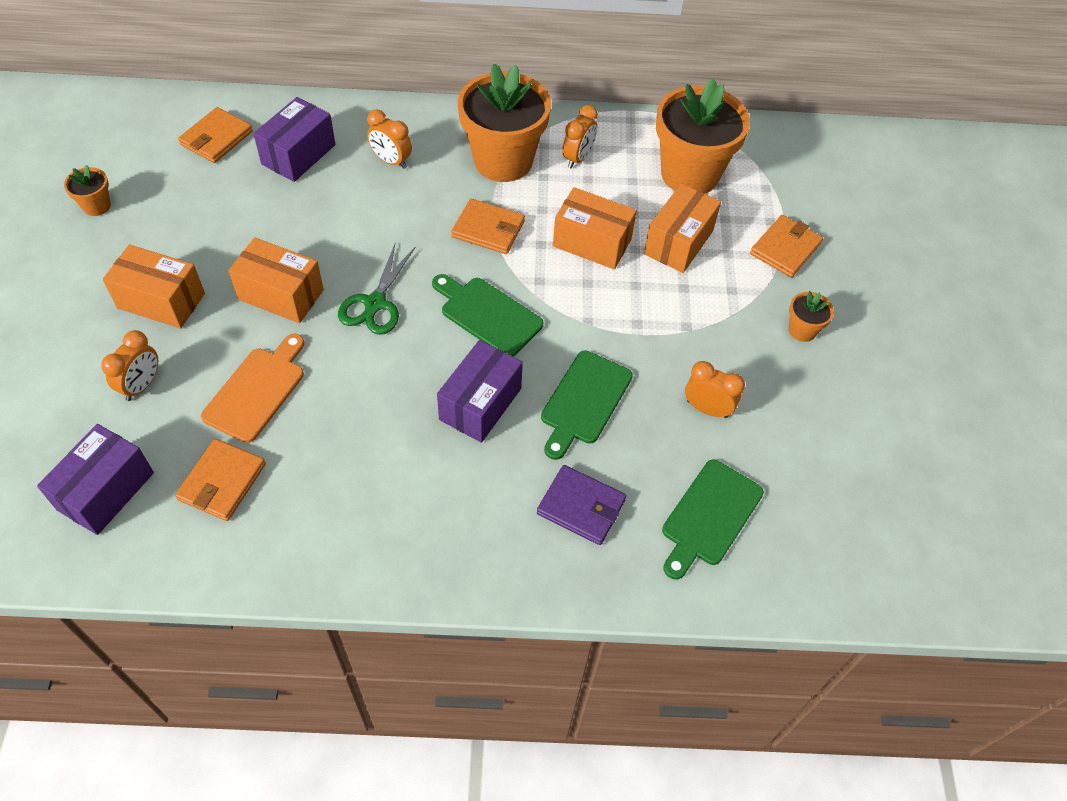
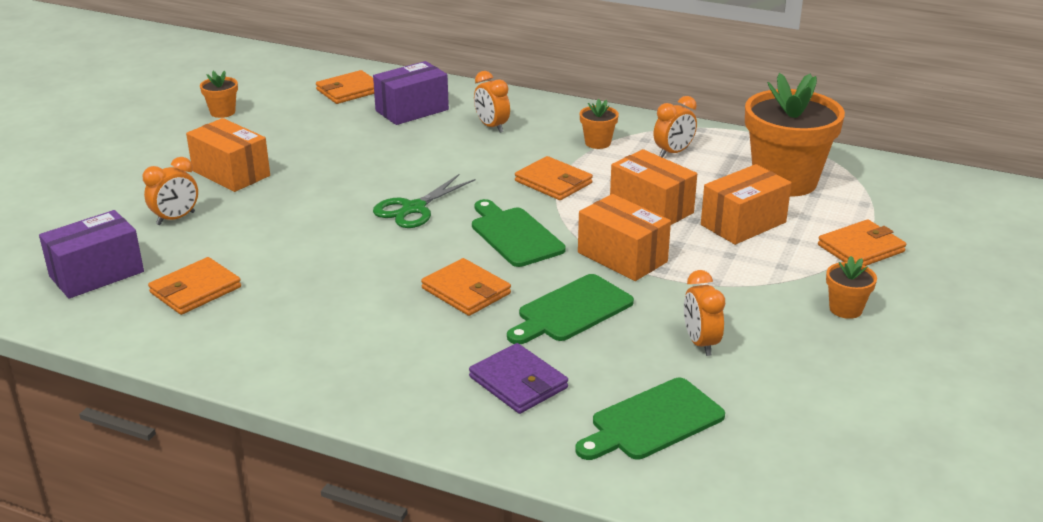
camera: 25 degrees right, 25 degrees down
(257, 390) = (269, 241): orange cutting board -> none
(281, 294) = (334, 188): orange box -> orange box (622, 257)
(480, 404) = (466, 291): purple box -> orange wallet
(503, 161) = (597, 143): orange flower pot -> orange flower pot, size x0.43
(707, 409) = (700, 343): orange clock -> orange clock turned 150 degrees counterclockwise

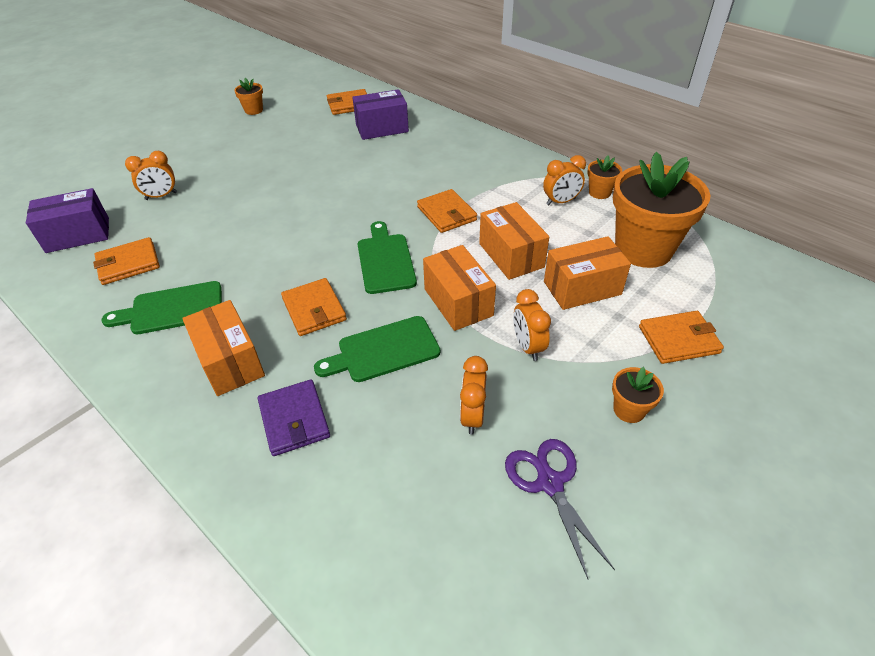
camera: 20 degrees right, 15 degrees up
(231, 173) = (223, 163): orange box -> orange box (230, 362)
(414, 208) = (326, 219): green scissors -> none
(492, 127) = (431, 152): orange clock -> orange clock (528, 346)
(597, 143) = (504, 181): orange flower pot -> orange flower pot (599, 192)
(652, 422) = (378, 500): green cutting board -> green cutting board (172, 309)
(806, 375) = (550, 483): none -> purple scissors

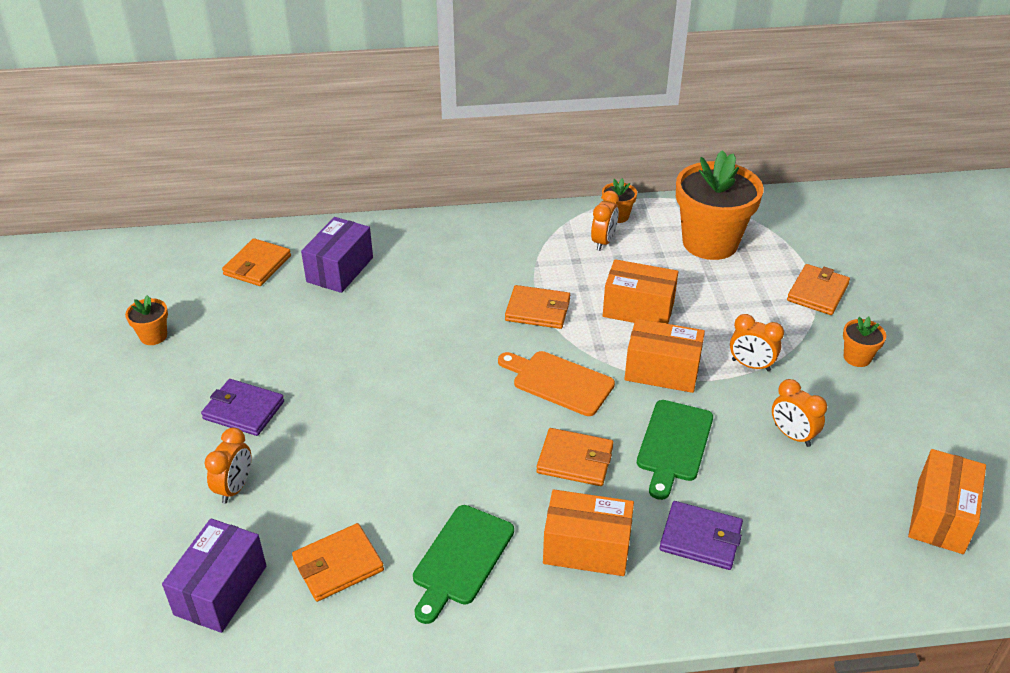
camera: 50 degrees left, 5 degrees down
(128, 264) = (338, 565): orange wallet -> orange wallet turned 45 degrees clockwise
(226, 165) = (243, 410): none -> purple wallet
(385, 260) = (559, 382): green cutting board -> orange cutting board
(550, 483) = (885, 434): purple scissors -> none
(582, 288) = (718, 299): orange box -> orange box (940, 516)

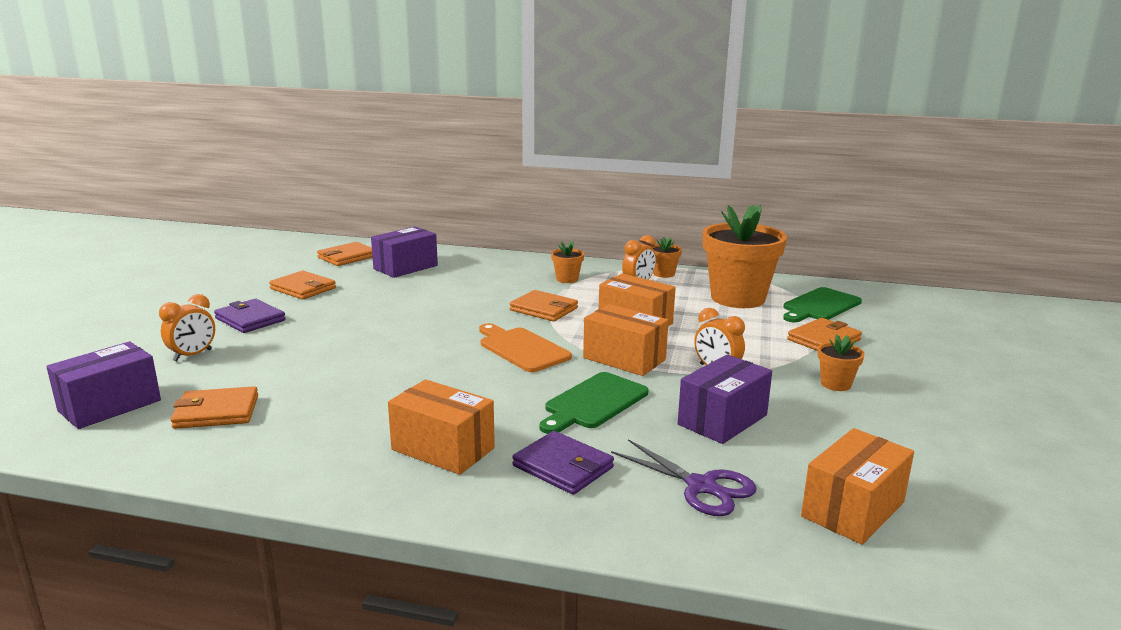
camera: 20 degrees right, 20 degrees down
(153, 336) = (233, 276): orange flower pot -> orange flower pot (567, 279)
(461, 559) = (322, 431): green cutting board -> green cutting board (820, 306)
(575, 460) = (489, 394): orange wallet -> orange wallet (303, 288)
(792, 435) = (722, 420): orange clock -> purple box
(820, 526) = (701, 486): none -> purple scissors

